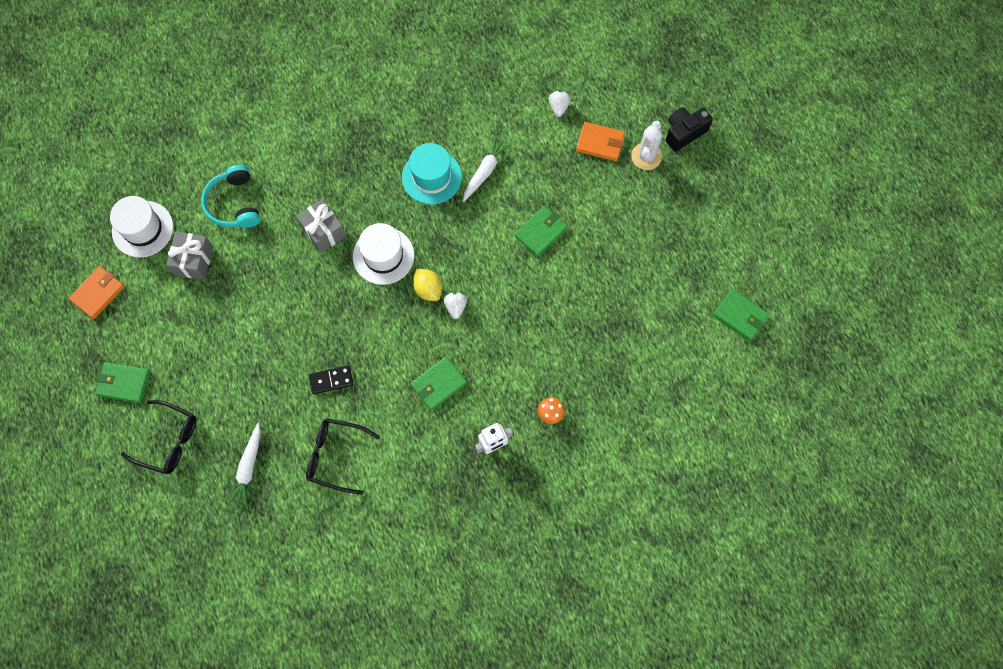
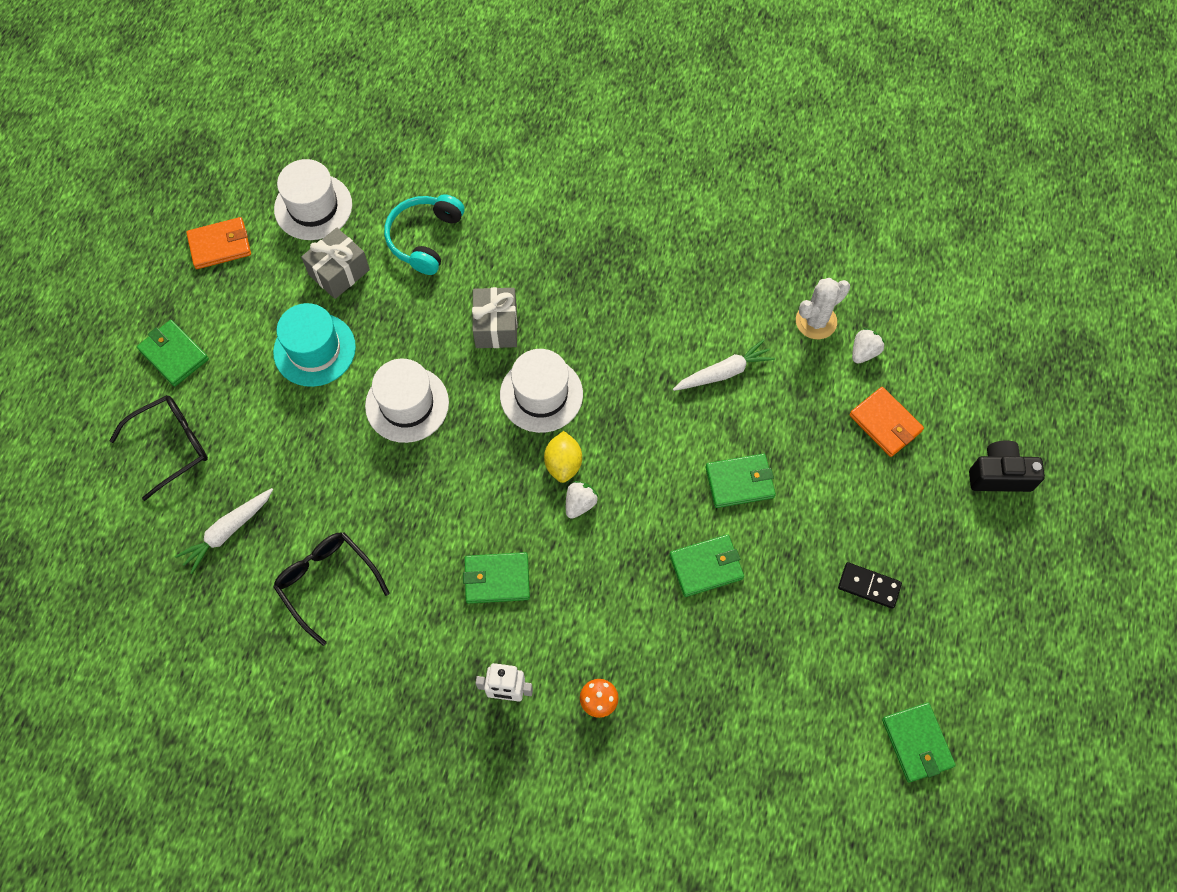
camera: 35 degrees right, 5 degrees down
(168, 441) = (171, 446): black glasses -> black glasses turned 90 degrees counterclockwise
(303, 316) = (407, 404): none -> white hat
(331, 380) = (384, 495): black domino -> black domino (869, 586)
(431, 177) = (658, 341): turquoise hat -> turquoise hat (314, 349)
(556, 295) = (706, 566): none -> green wallet
(646, 156) = (931, 474): white cactus -> white cactus (816, 321)

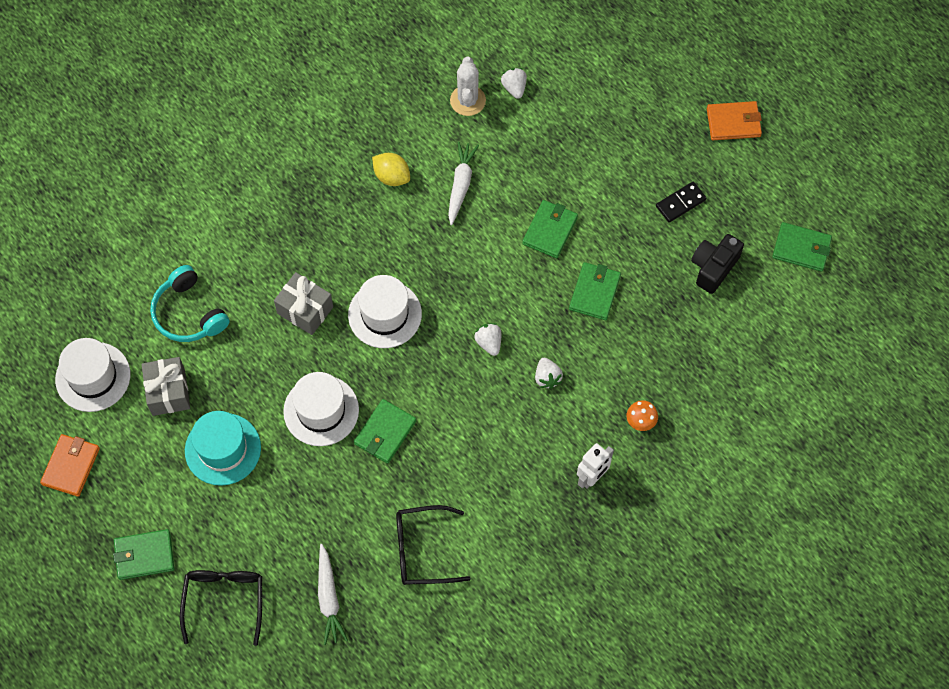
camera: 55 degrees left, 0 degrees up
(497, 579) = (504, 433): green wallet -> green wallet (385, 432)
(563, 464) = (450, 334): yellow lemon -> yellow lemon (392, 176)
(582, 581) = (547, 377): none -> white strawberry
(885, 423) = (576, 112): orange wallet -> orange wallet (733, 122)
(999, 475) = (663, 72): black camera -> black camera (713, 268)

